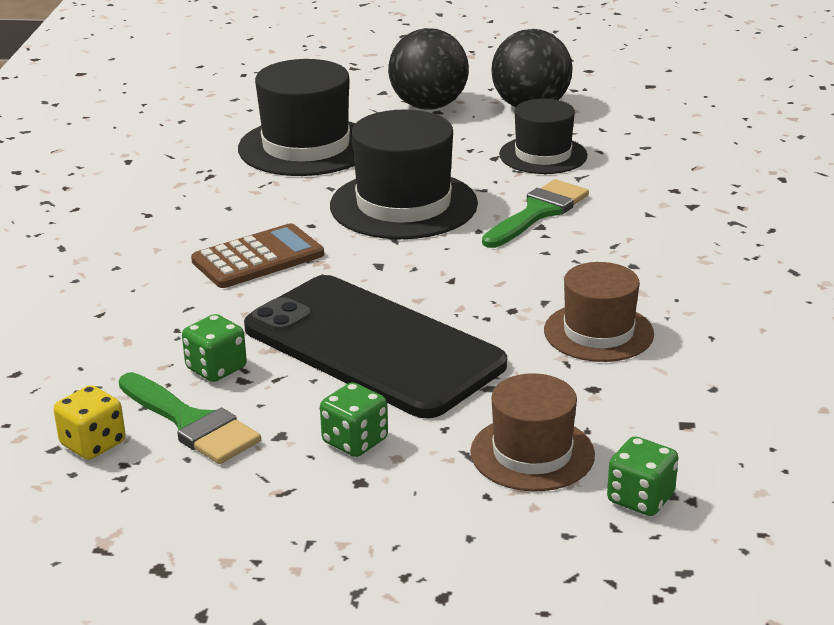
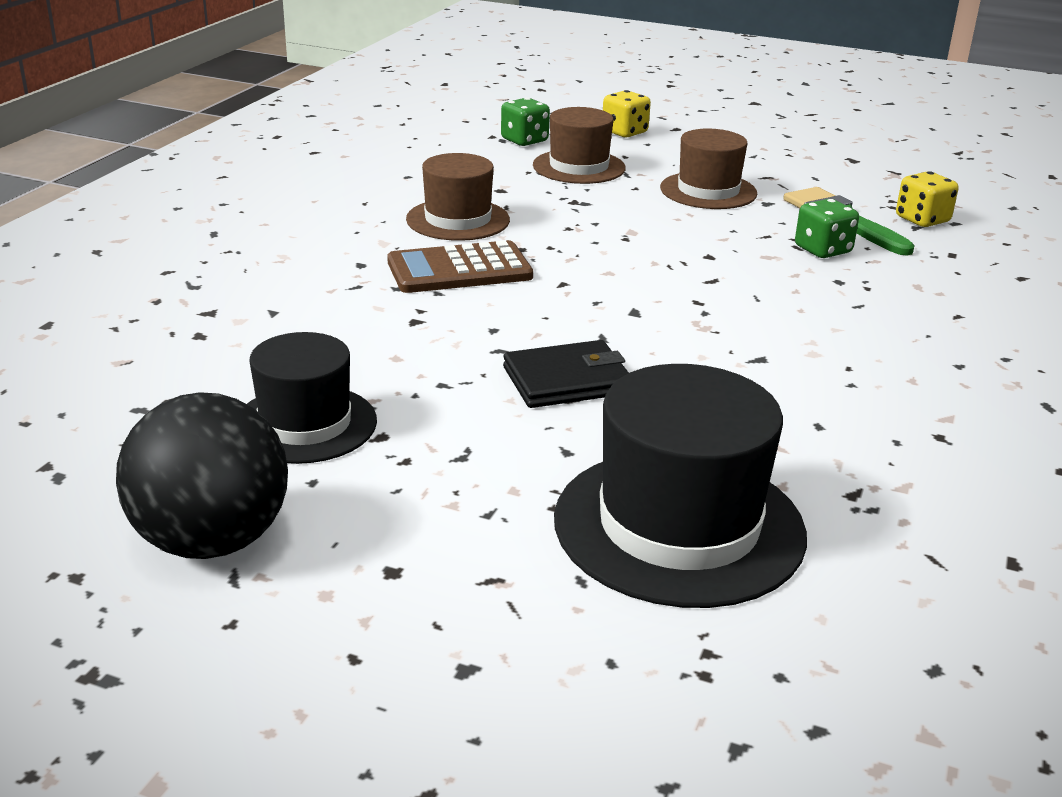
camera: 165 degrees left, 0 degrees up
(258, 258) = (778, 344): brown calculator -> brown calculator (459, 270)
(355, 441) = (708, 191): green dice -> brown hat
(373, 346) = (671, 242): black phone -> none
(403, 205) = (567, 380): black hat -> black wallet
(428, 106) = (398, 591): black ball -> none
(516, 560) = (624, 132): none -> yellow dice
(538, 212) = (402, 337): green brush -> none

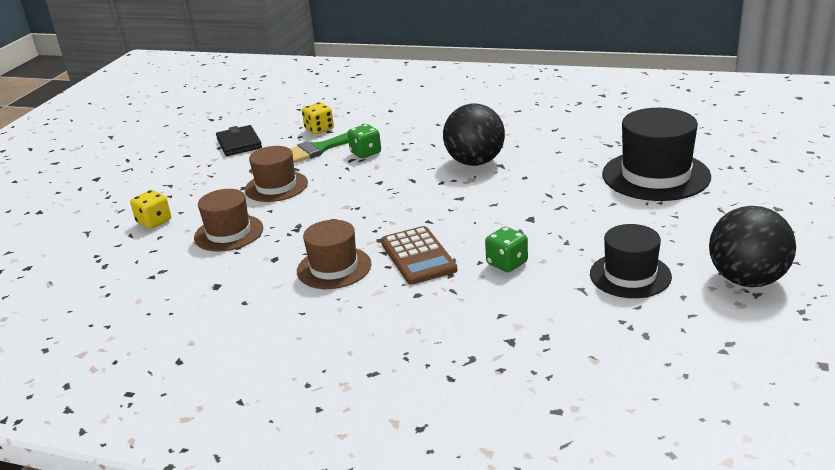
camera: 90 degrees left, 0 degrees up
(524, 140) = (166, 260): green dice -> green dice (507, 263)
(567, 380) = (546, 209): black wallet -> black wallet (239, 143)
(775, 335) = (475, 162): none -> black ball

